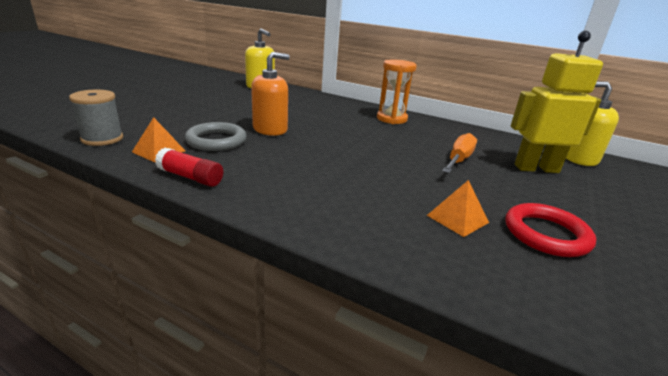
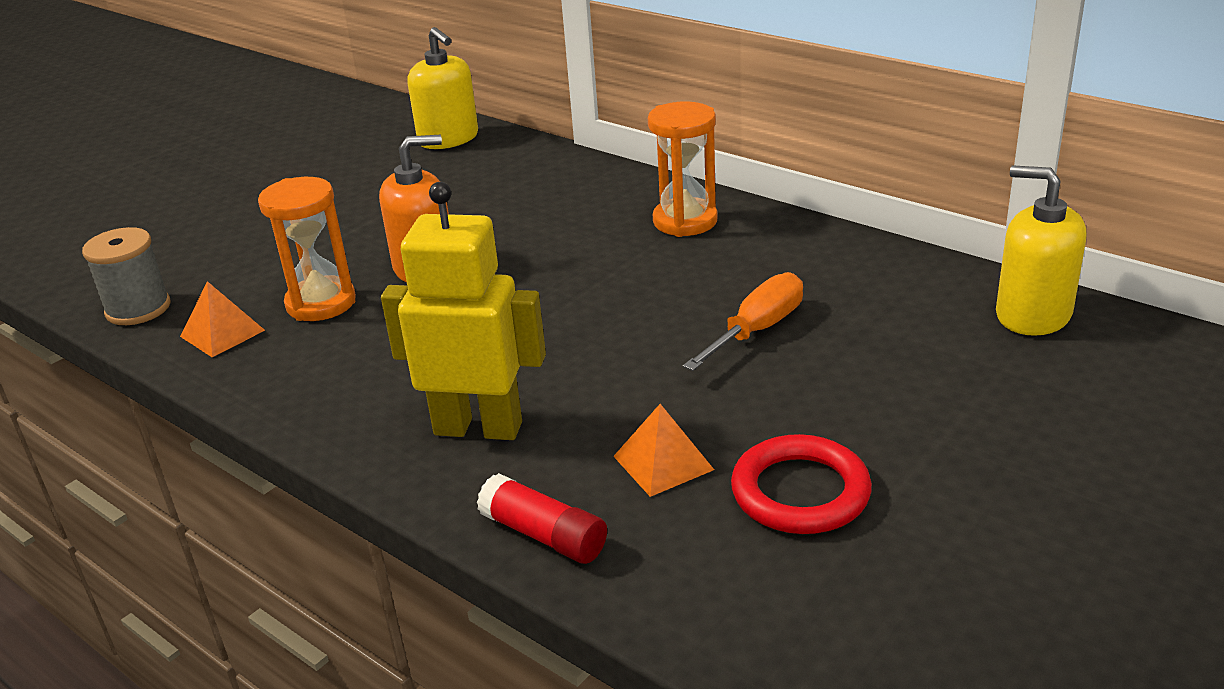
camera: 15 degrees right, 5 degrees up
(190, 177) = (262, 387): red glue stick -> red glue stick (544, 535)
(216, 141) = (321, 303): grey ring -> orange hourglass
(536, 168) = (907, 346): yellow robot -> yellow robot (478, 428)

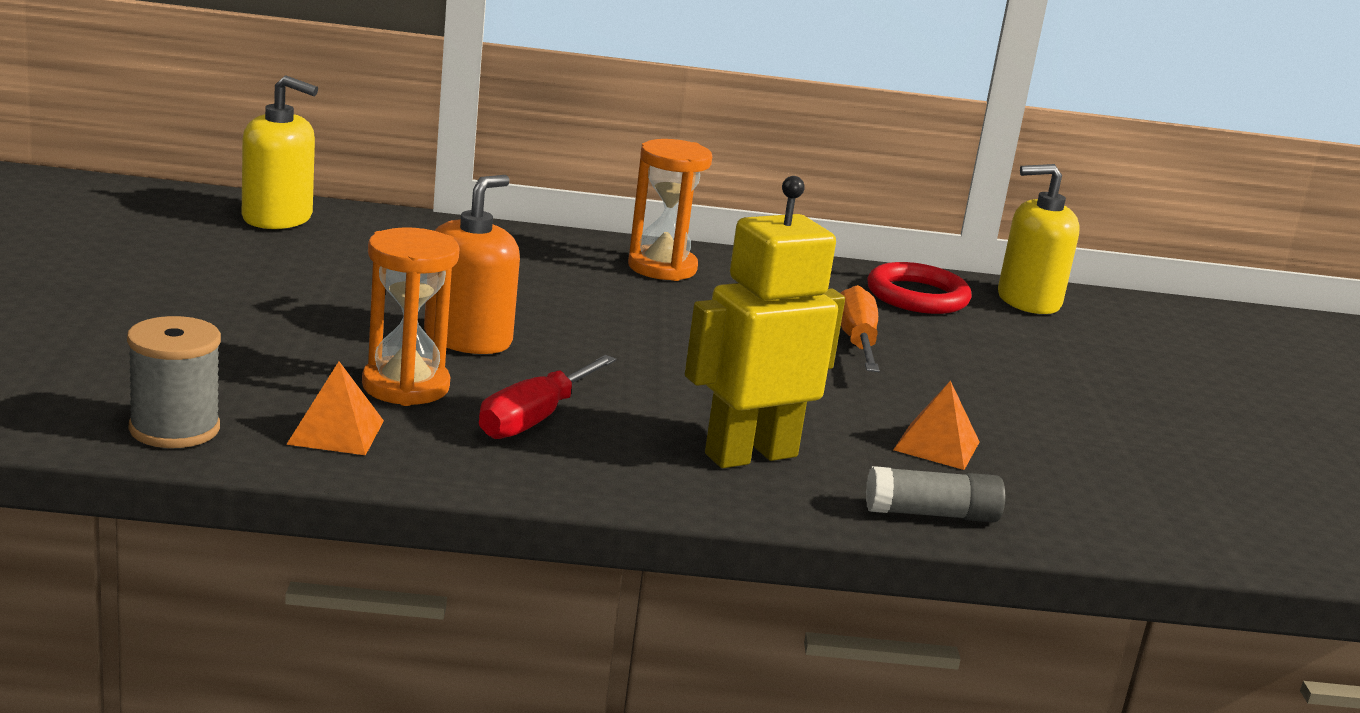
camera: 45 degrees left, 10 degrees down
(366, 352) = (535, 419): none -> red screwdriver
(544, 535) = (931, 514): red glue stick -> grey glue stick
(800, 492) = (1057, 442): red ring -> red ring (917, 296)

